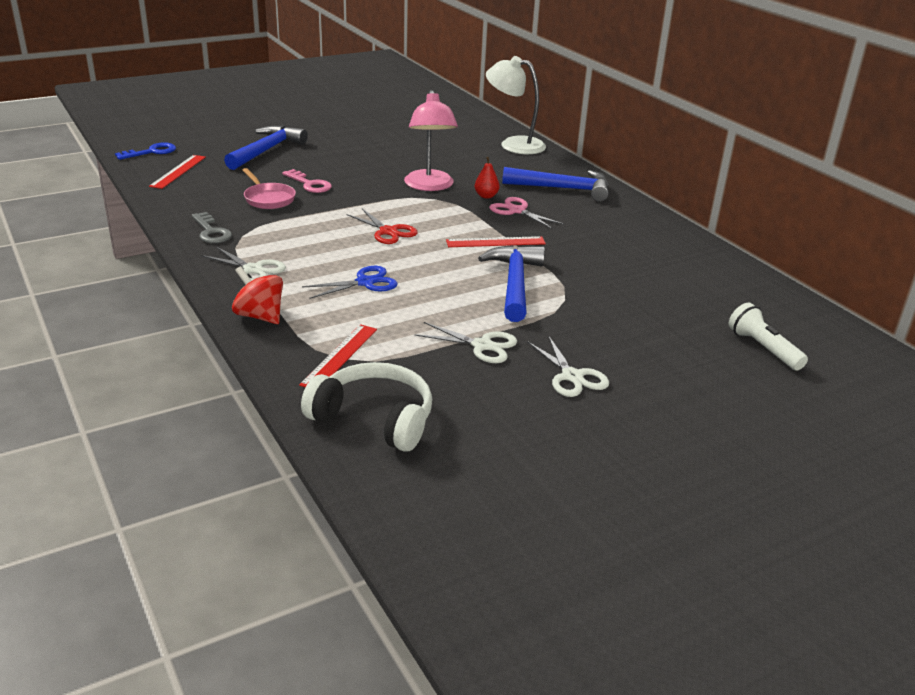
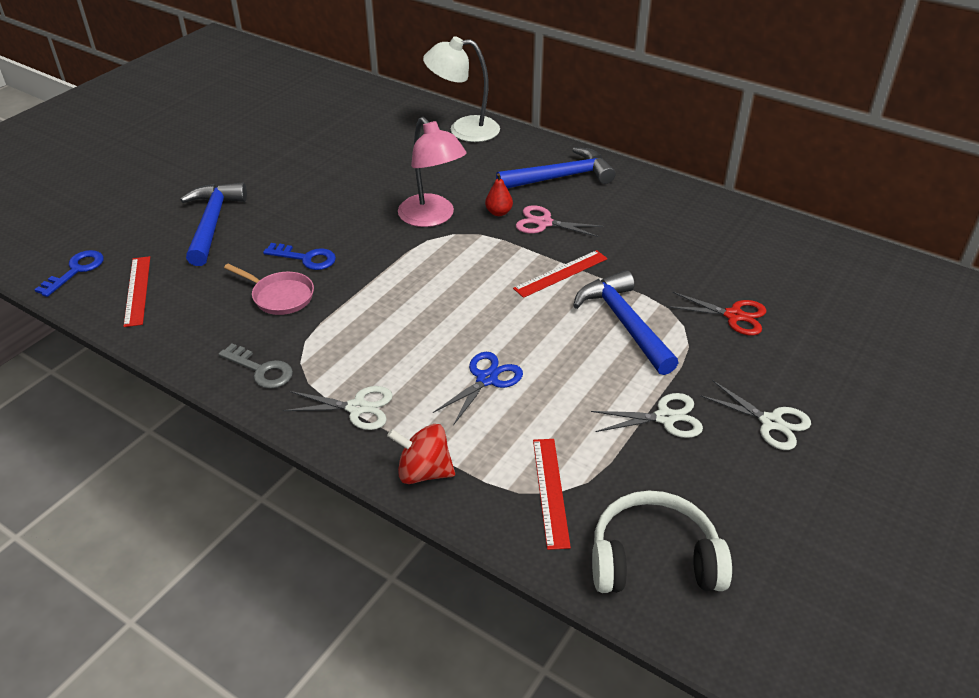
camera: 25 degrees left, 10 degrees up
(309, 184) = (306, 258): pink key -> blue key
(388, 232) = (447, 298): red scissors -> red scissors (733, 316)
(763, 348) = (885, 320): white flashlight -> none

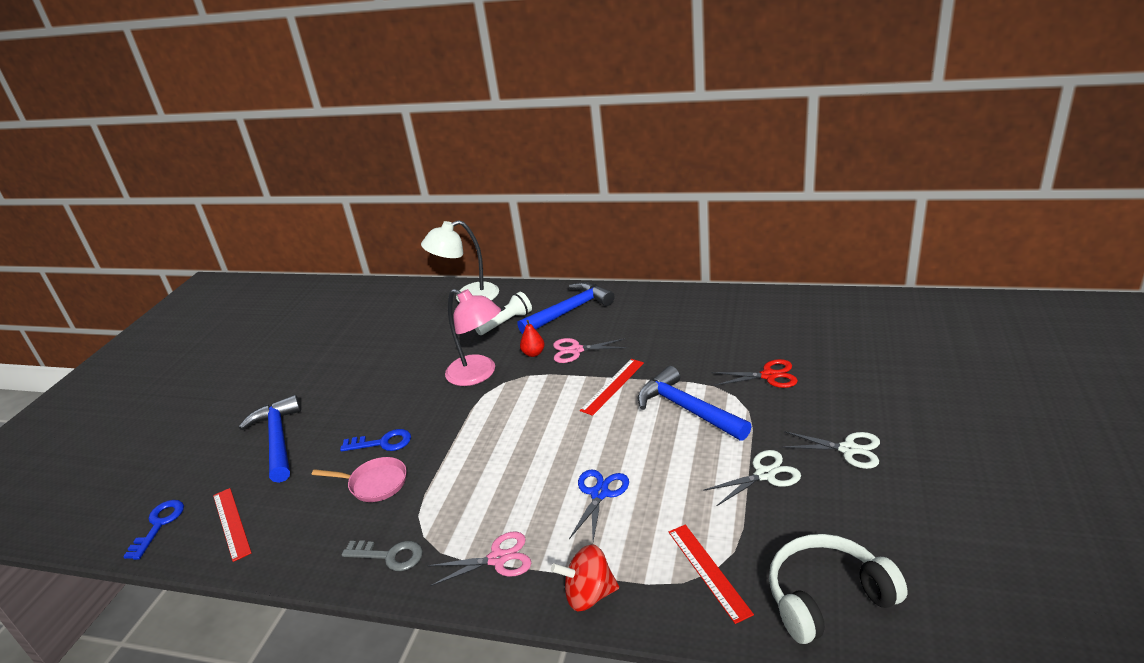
camera: 15 degrees left, 10 degrees down
(357, 408) = (498, 559): white scissors -> pink scissors
(488, 170) = (506, 322): none -> white flashlight

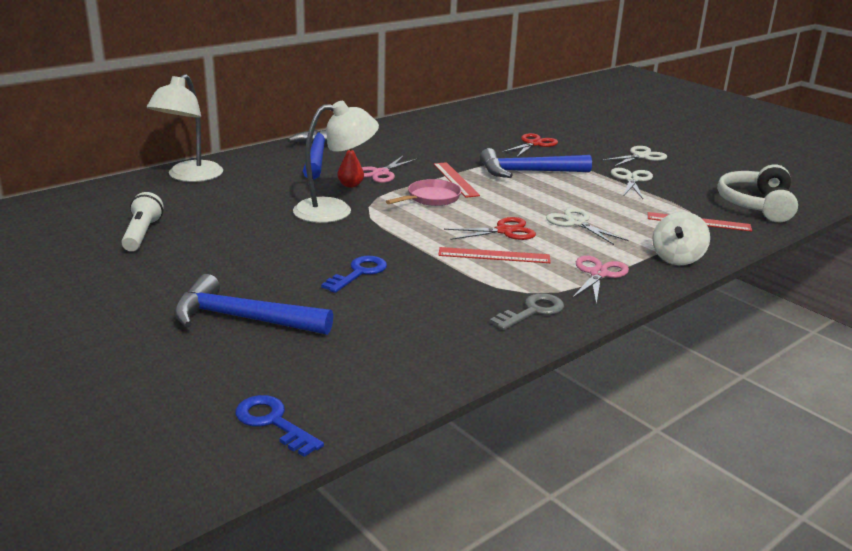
camera: 60 degrees left, 5 degrees down
(231, 523) = (352, 376): red ruler -> red ruler (494, 255)
(375, 484) = (418, 292): pink pan -> pink pan (431, 198)
(478, 374) = (335, 210): pink lamp -> white lamp
(506, 322) = (276, 178): white flashlight -> white flashlight (142, 234)
(532, 465) = (504, 231): none -> red scissors
(589, 595) = (677, 258): red spinning top -> white spinning top
(599, 494) = (576, 223): blue scissors -> white scissors

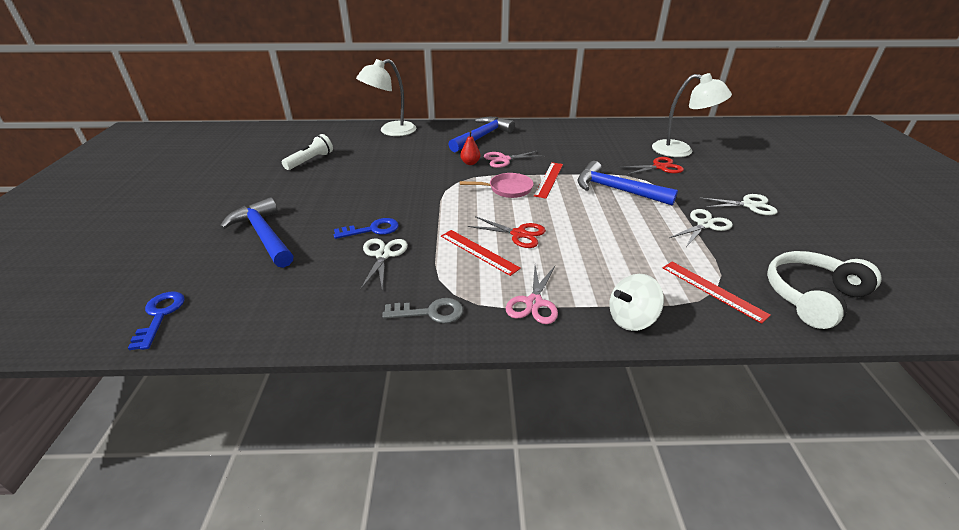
camera: 40 degrees right, 10 degrees up
(335, 210) = (432, 178): white lamp -> white lamp (681, 150)
(576, 223) = (588, 248): white scissors -> white scissors (383, 255)
(598, 274) = (534, 303): pink scissors -> pink scissors turned 135 degrees clockwise

